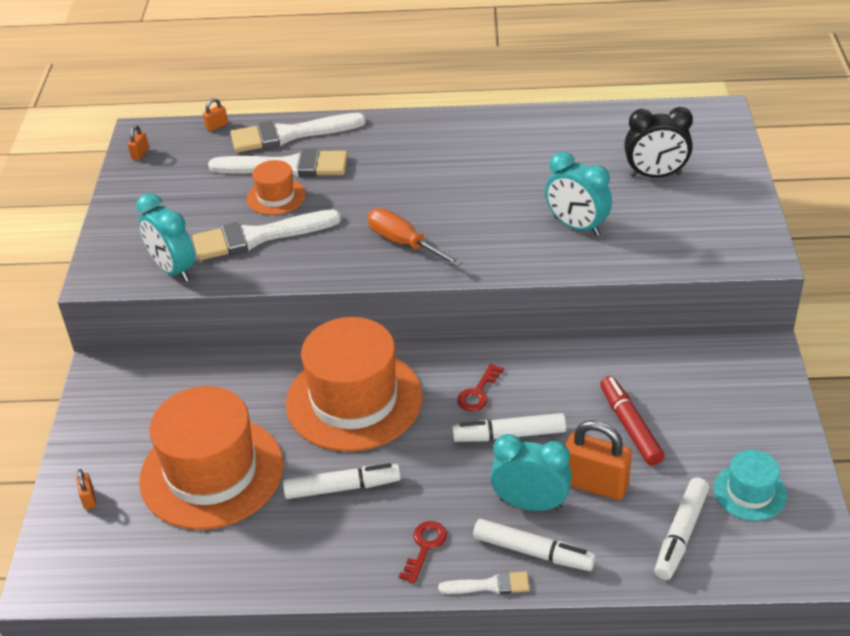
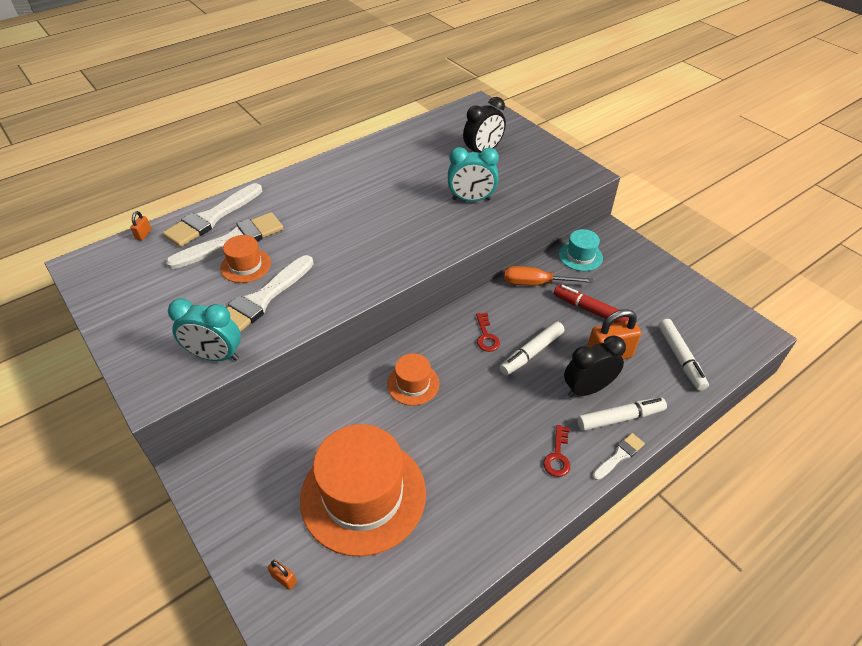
camera: 40 degrees left, 5 degrees up
(140, 154) = (94, 281): orange padlock -> none
(342, 488) = (466, 449): white marker -> none
(354, 400) = (413, 384): orange hat -> orange hat, size x0.48
(404, 243) = (374, 257): orange screwdriver -> orange screwdriver (536, 283)
(425, 547) = (557, 456): red key -> red key turned 150 degrees counterclockwise
(530, 504) = (587, 389): turquoise clock -> black clock
(750, 492) = (685, 314): turquoise hat -> turquoise hat (580, 256)

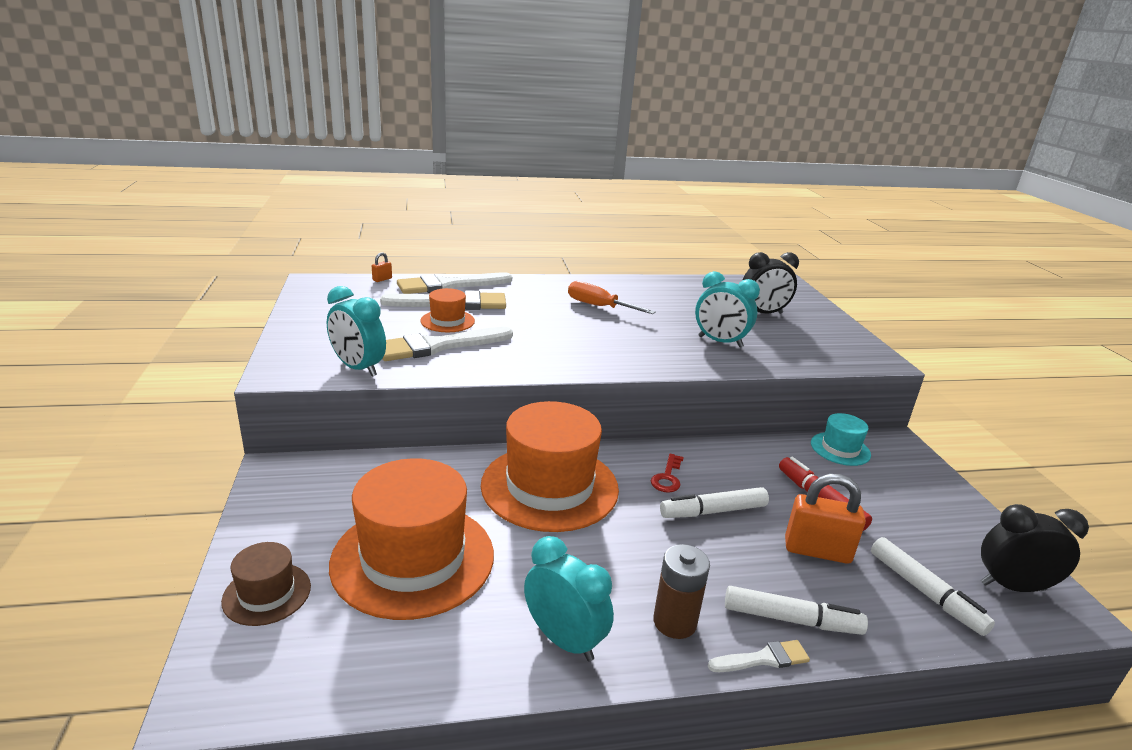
camera: 25 degrees right, 20 degrees down
(284, 579) = (267, 594): orange padlock -> brown hat
(413, 384) = (549, 486): orange hat -> orange hat, size x2.09
(502, 505) = (564, 640): none -> turquoise clock
(536, 283) = (764, 454): orange screwdriver -> orange screwdriver (599, 306)
(557, 456) = (674, 622): red key -> brown battery
(587, 389) = (764, 572): black clock -> black clock (1012, 586)
(680, 358) = (925, 592): white marker -> white marker turned 45 degrees counterclockwise

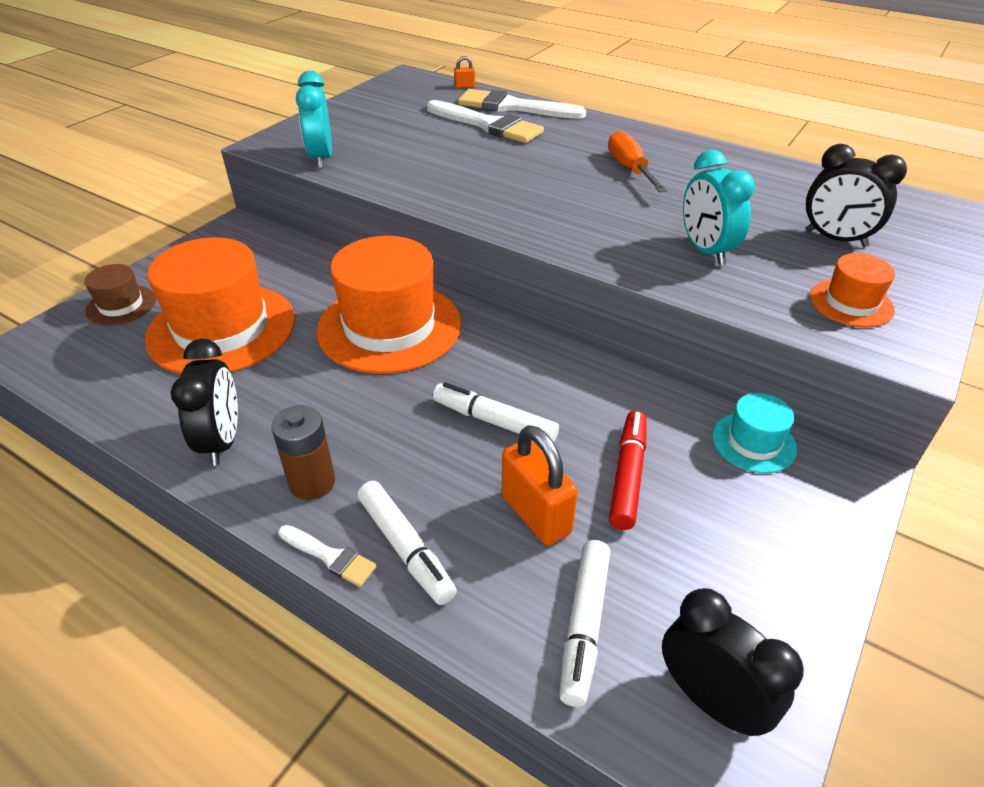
camera: 45 degrees right, 15 degrees up
(438, 346) = (409, 160): white brush -> none
(447, 321) = (455, 140): orange hat -> orange hat (851, 303)
(564, 640) = (222, 441): turquoise clock -> black clock
(667, 477) = (502, 370): red key -> none

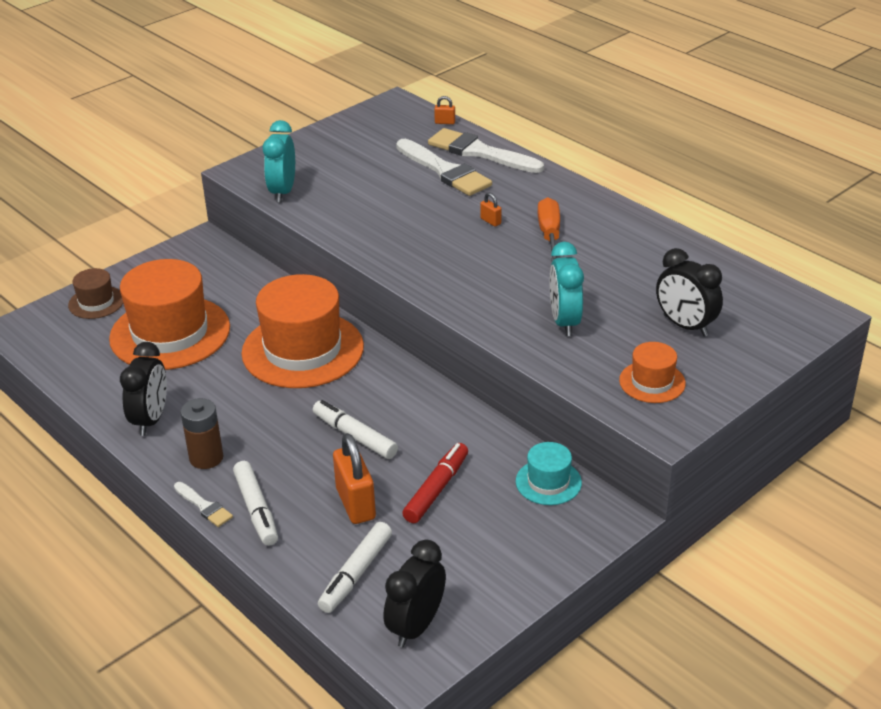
camera: 15 degrees right, 5 degrees down
(561, 163) = (490, 221): none -> orange padlock
(710, 700) = (416, 626): black clock -> black clock turned 120 degrees counterclockwise

